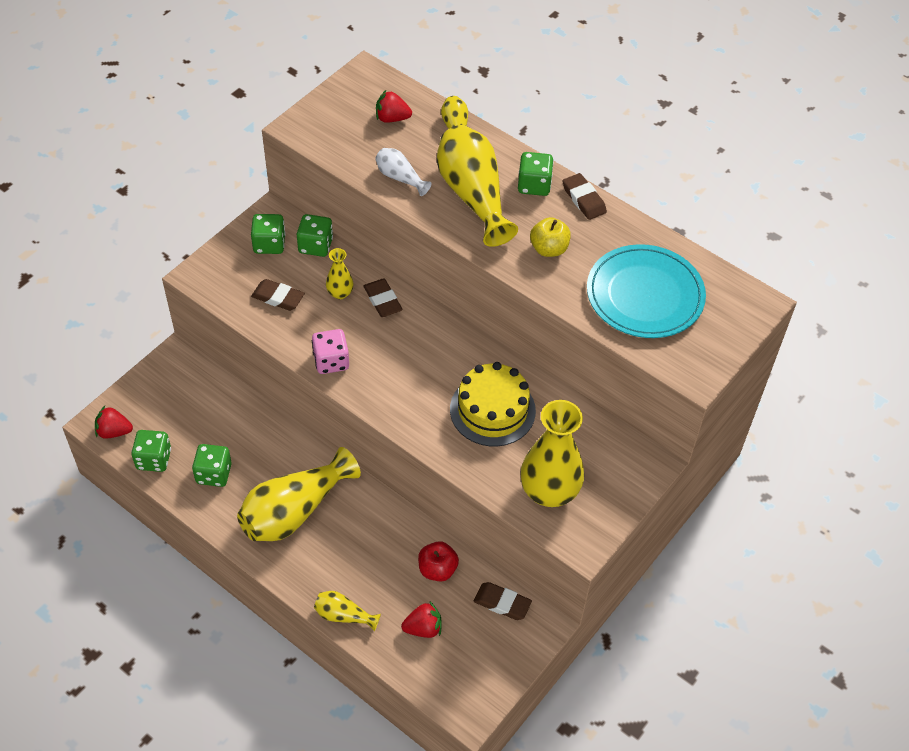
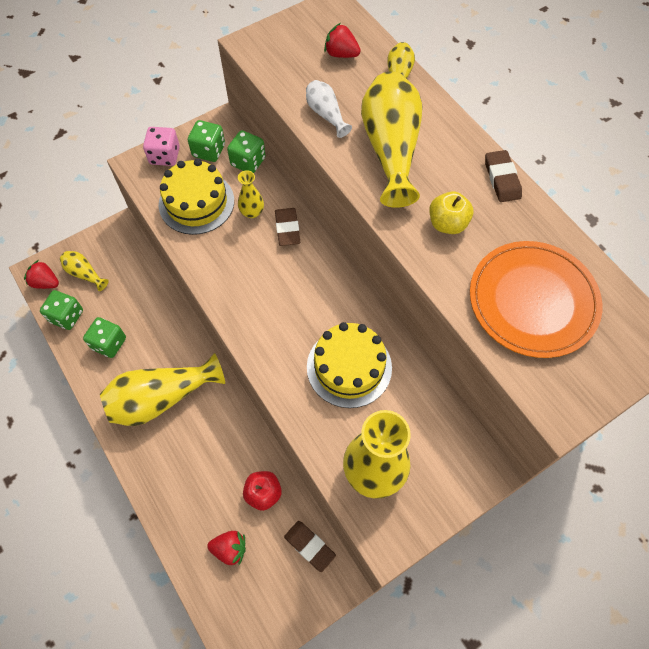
camera: 20 degrees right, 10 degrees up
(278, 297) = (196, 202): brown eraser -> yellow cake
(331, 361) = (219, 276): pink dice -> pink dice (165, 156)
(343, 615) = (165, 513): yellow vase -> yellow vase (85, 274)
(534, 185) = (455, 152): green dice -> none
(645, 295) = (533, 301): turquoise plate -> orange plate

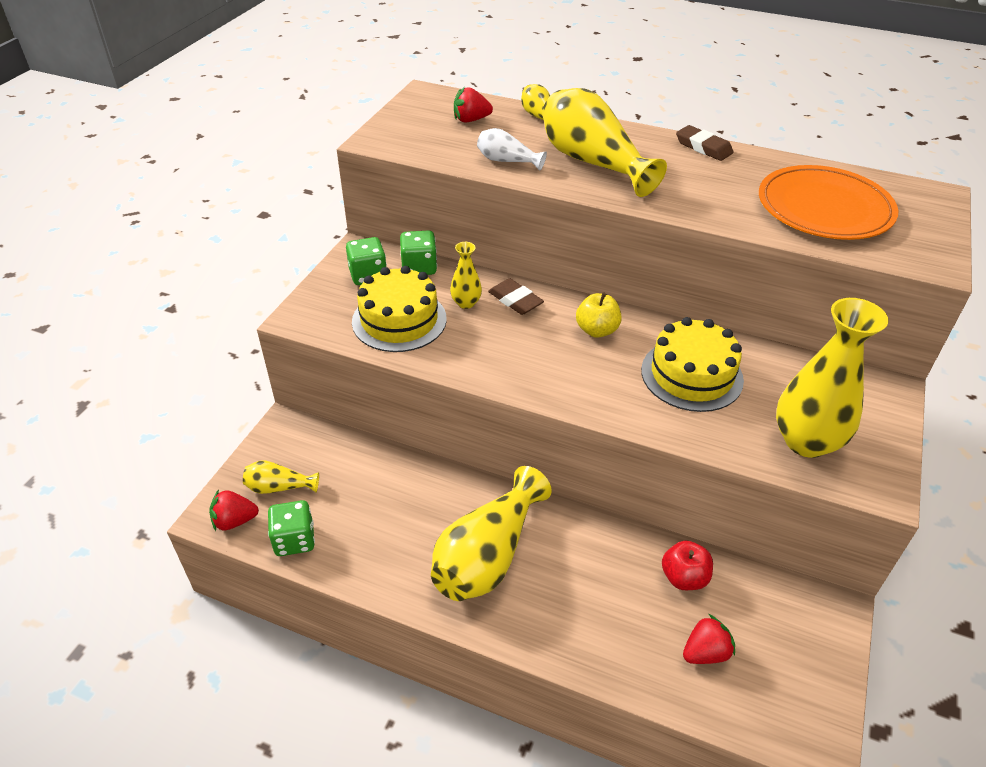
camera: 35 degrees left, 20 degrees down
(109, 343) = (374, 538): green dice -> none
(165, 156) = (323, 298): pink dice -> none
(309, 546) = (777, 596): brown eraser -> none
(447, 224) = (699, 189): yellow apple -> yellow apple (597, 330)

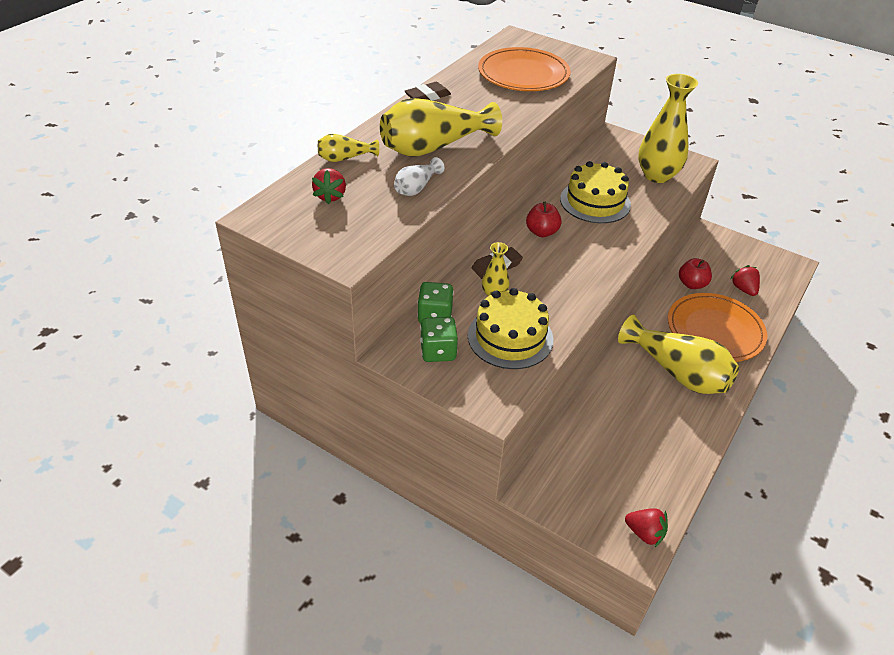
camera: 80 degrees left, 0 degrees up
(235, 521) = (644, 533): red strawberry -> red strawberry turned 60 degrees counterclockwise
(279, 487) = (607, 498): yellow vase -> none
(294, 540) = (665, 489): green dice -> none
(588, 605) = (715, 330): none -> orange plate
(597, 330) = (542, 232): yellow apple -> red apple

